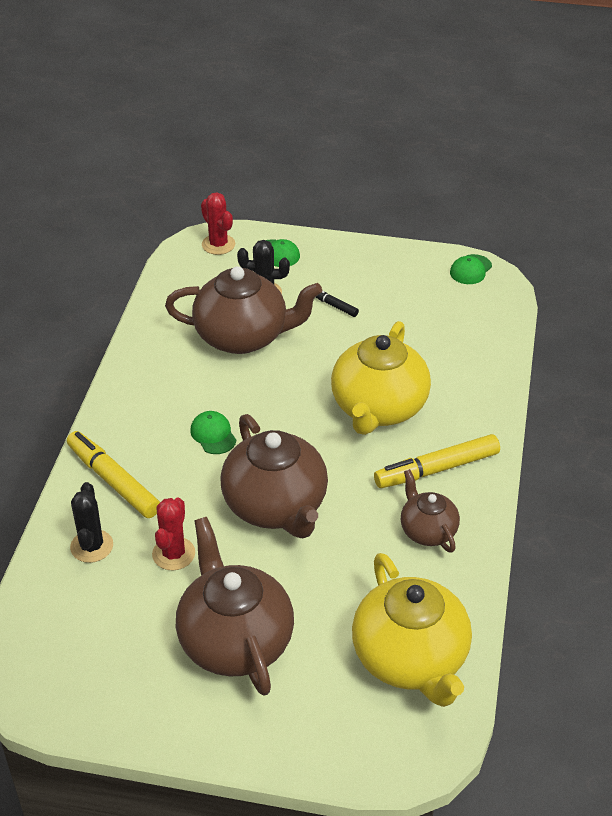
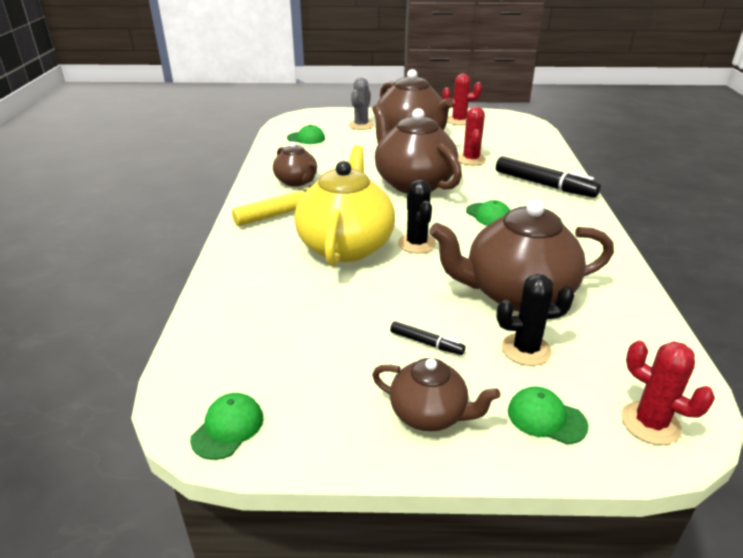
camera: 170 degrees right, 10 degrees down
(91, 546) = (527, 158): black cactus -> black cactus (417, 243)
(113, 481) = (544, 185): yellow marker -> black marker
(127, 690) = (459, 121): none -> red cactus
(309, 697) = (361, 125): none -> grey cactus
(347, 263) = (429, 414): none -> brown teapot
(410, 659) = (306, 138): yellow teapot -> green cap

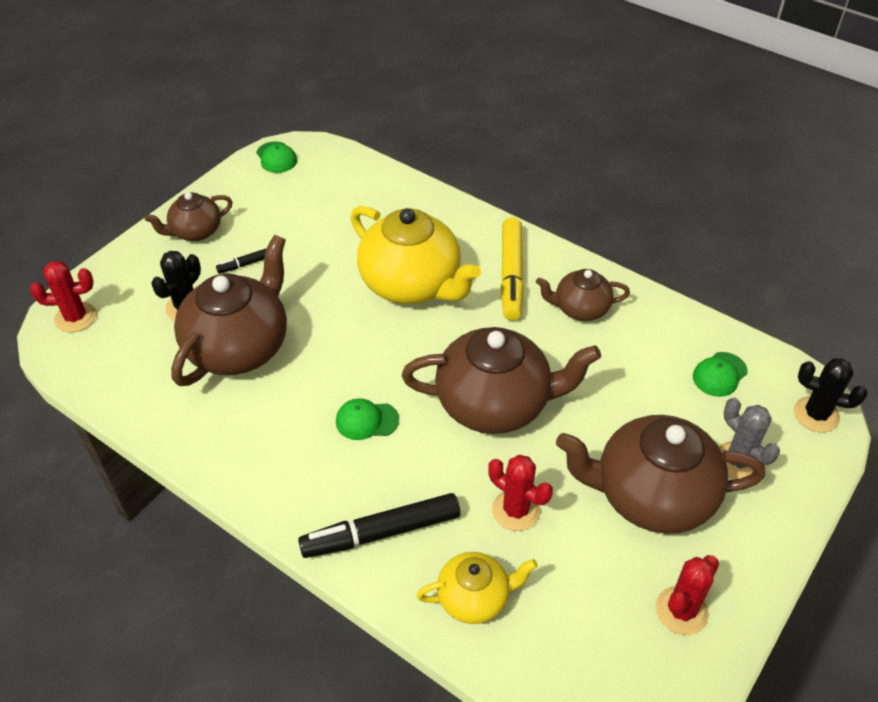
camera: 125 degrees right, 15 degrees up
(417, 243) = (370, 331): black cactus -> black cactus (816, 414)
(530, 155) = (474, 598): none -> yellow teapot
(546, 418) = (134, 276): green cap -> none

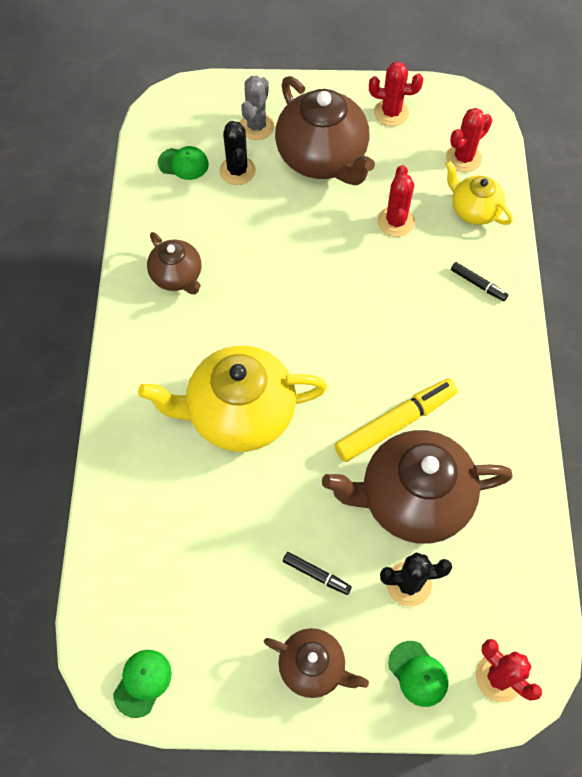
camera: 125 degrees left, 15 degrees up
(366, 420) = (402, 352): green cap -> green cap (418, 673)
(381, 532) = (478, 284): black marker -> black marker, size x0.49
(412, 284) = (239, 413): yellow teapot -> yellow teapot turned 105 degrees counterclockwise
(495, 404) = (319, 280): brown teapot -> none
(511, 275) = (172, 345): yellow marker -> yellow marker (395, 423)
(556, 643) = (463, 158): none -> red cactus
(816, 414) = (182, 101): black cactus -> black cactus (237, 171)

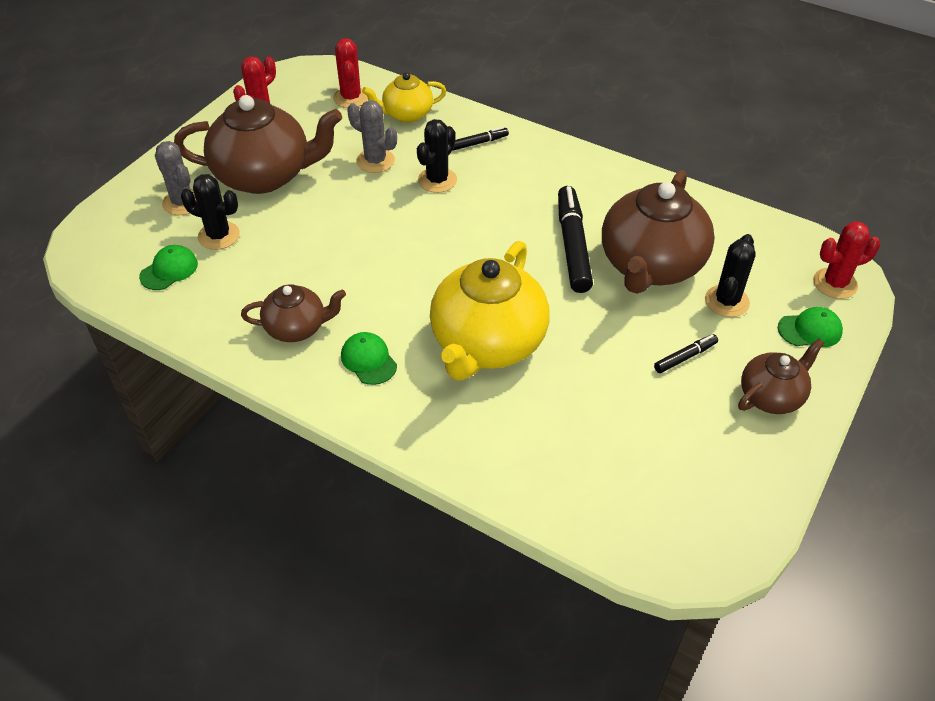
camera: 60 degrees left, 15 degrees down
(142, 682) = (726, 534): green cap -> green cap (368, 360)
(395, 423) = (572, 246): yellow marker -> black marker
(396, 221) = (375, 161): red cactus -> grey cactus
(405, 279) = (437, 180): none -> black cactus

